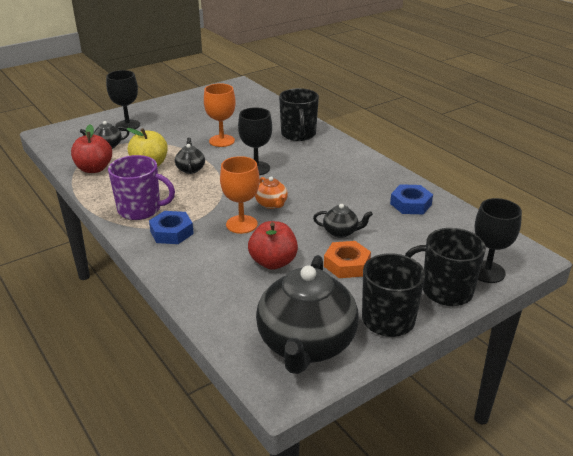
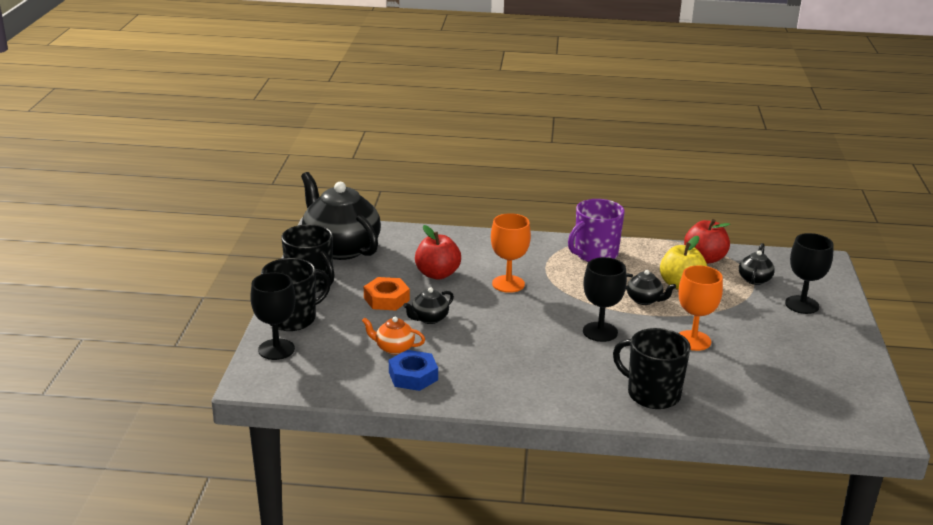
camera: 130 degrees right, 5 degrees down
(171, 232) = (539, 254): blue nut -> none
(271, 204) = (520, 310): orange teapot -> orange teapot (394, 348)

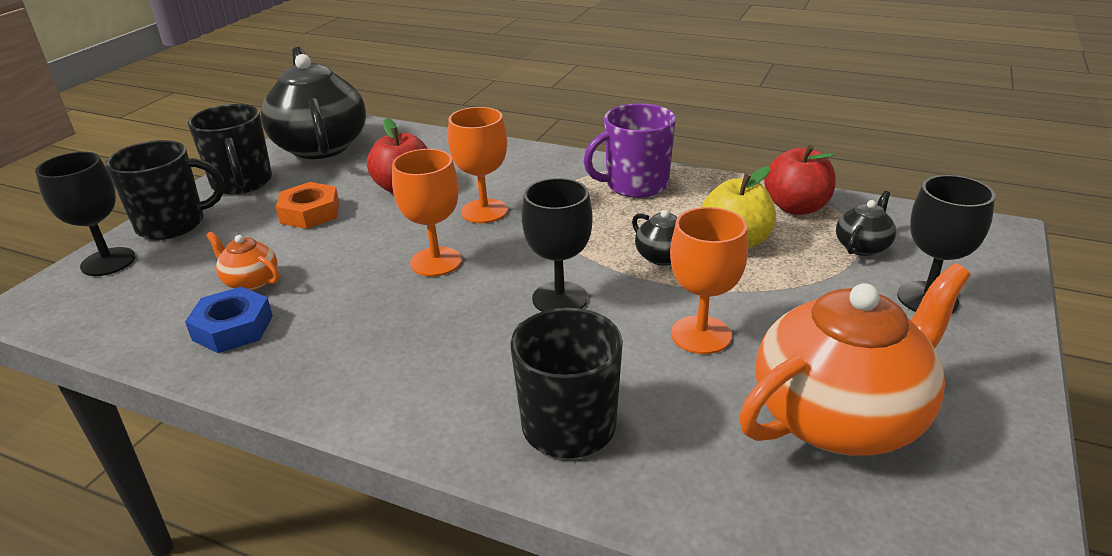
camera: 20 degrees right, 5 degrees up
(429, 319) = (337, 246): black teapot -> none
(505, 320) = (436, 262): none -> orange goblet
(784, 369) = (840, 417): none -> orange teapot

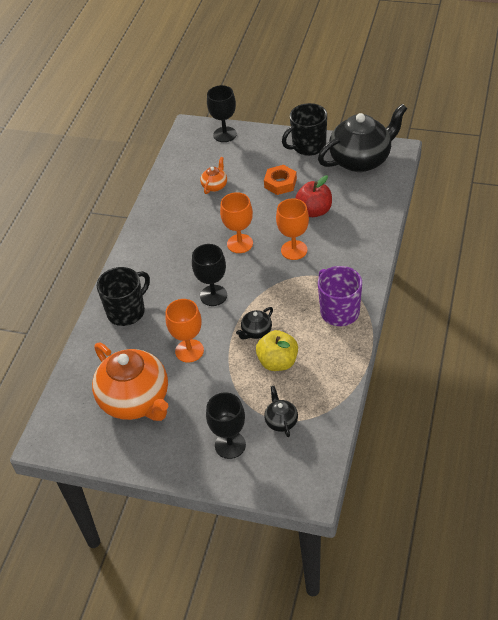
camera: 85 degrees right, 15 degrees up
(173, 224) = (260, 140): black mug -> none
(233, 328) = (180, 194): blue nut -> none
(796, 207) = (324, 391): red apple -> none
(862, 246) = (281, 421): black teapot -> black teapot turned 135 degrees counterclockwise

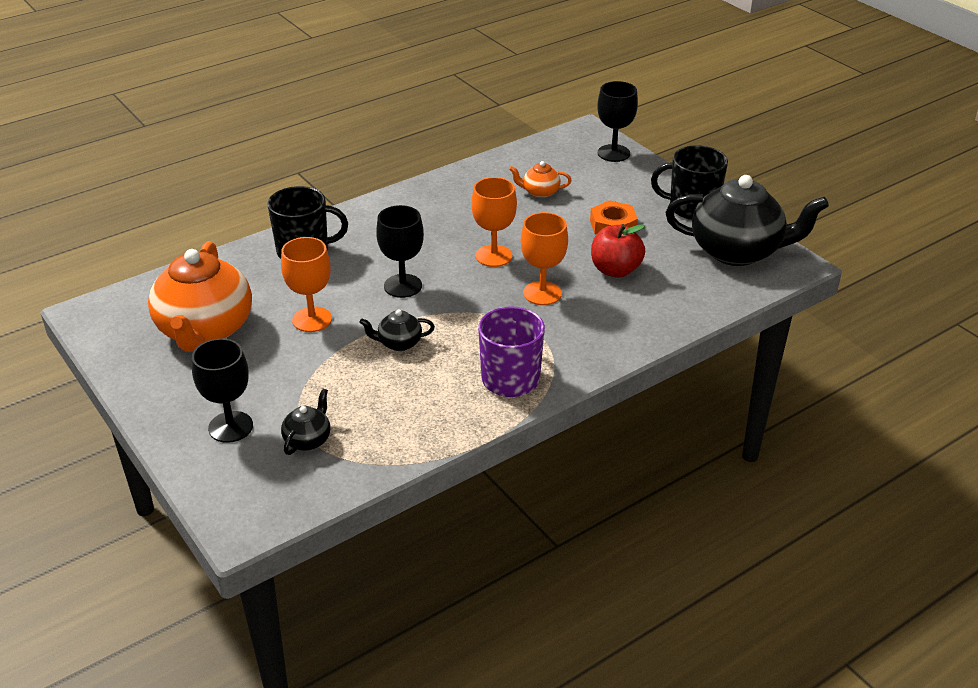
camera: 35 degrees right, 10 degrees down
(215, 186) = (540, 192): orange teapot -> orange teapot turned 150 degrees counterclockwise
(278, 362) = (381, 384): yellow apple -> none

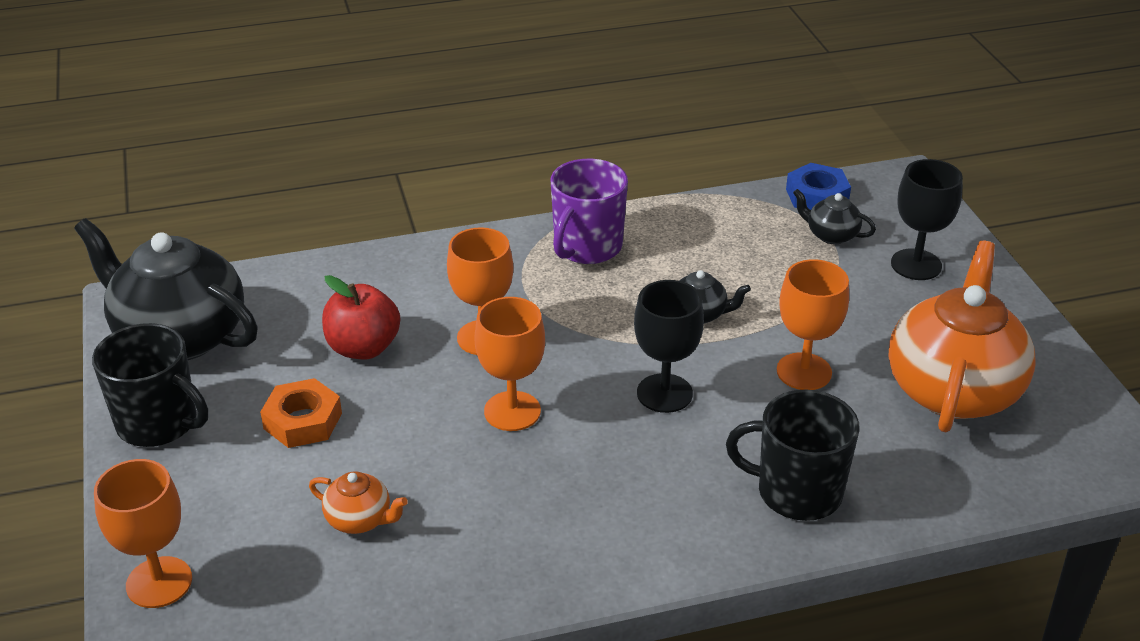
camera: 160 degrees left, 0 degrees up
(308, 440) = (831, 235): black teapot -> black teapot turned 75 degrees clockwise
(327, 482) = (817, 196): none -> blue nut
(613, 153) = (159, 582): black goblet -> orange goblet

